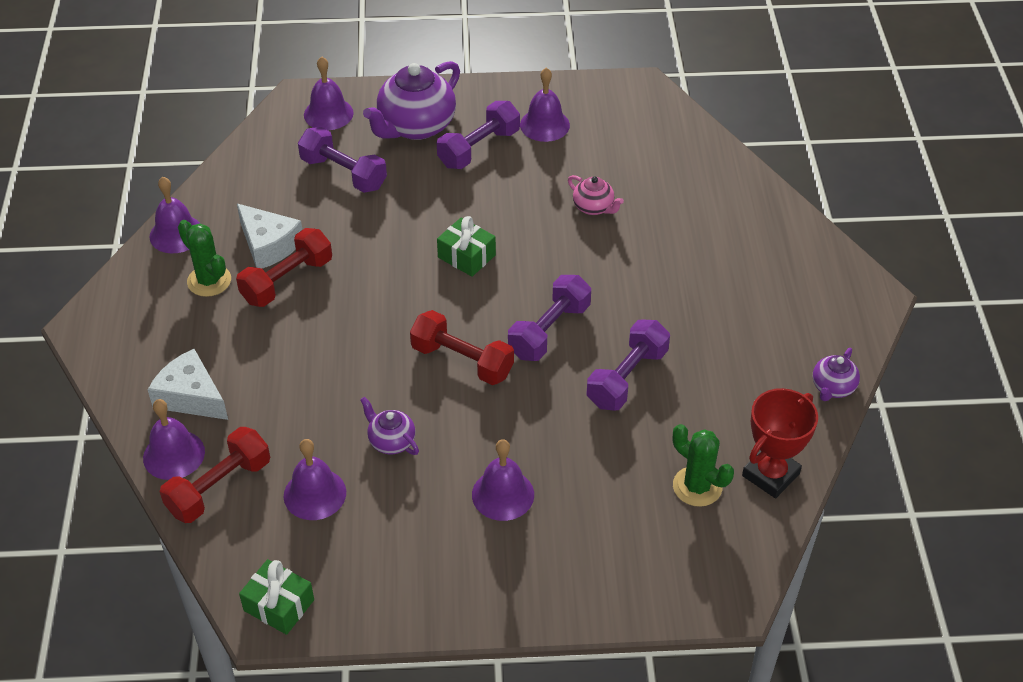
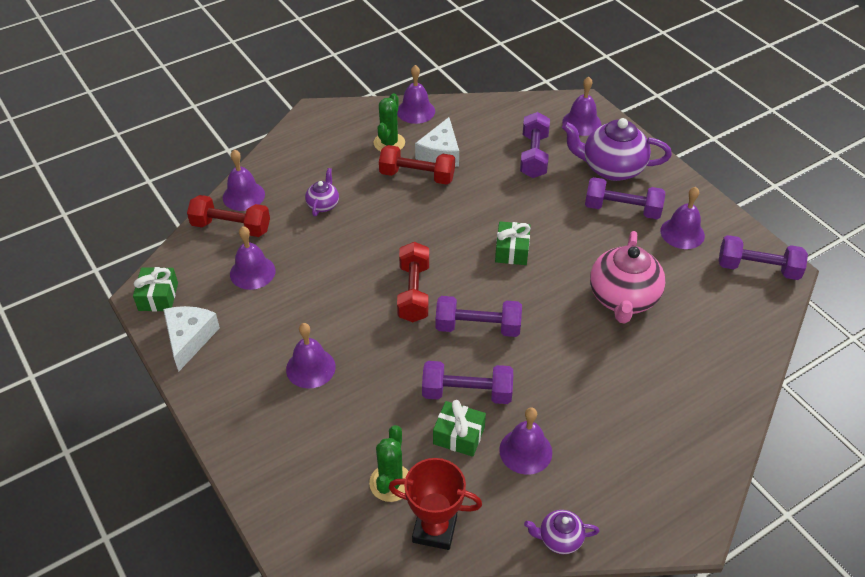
camera: 60 degrees right, 0 degrees up
(191, 396) = (292, 181): white cheese -> white cheese (189, 339)
(391, 441) = (318, 288): purple teapot -> purple teapot (323, 205)
(594, 207) = (623, 298): pink teapot -> pink teapot, size x2.00
(627, 101) = (758, 269): none -> purple dumbbell
(674, 408) = (459, 435): none -> green gift
(724, 366) = (525, 451): none -> purple bell

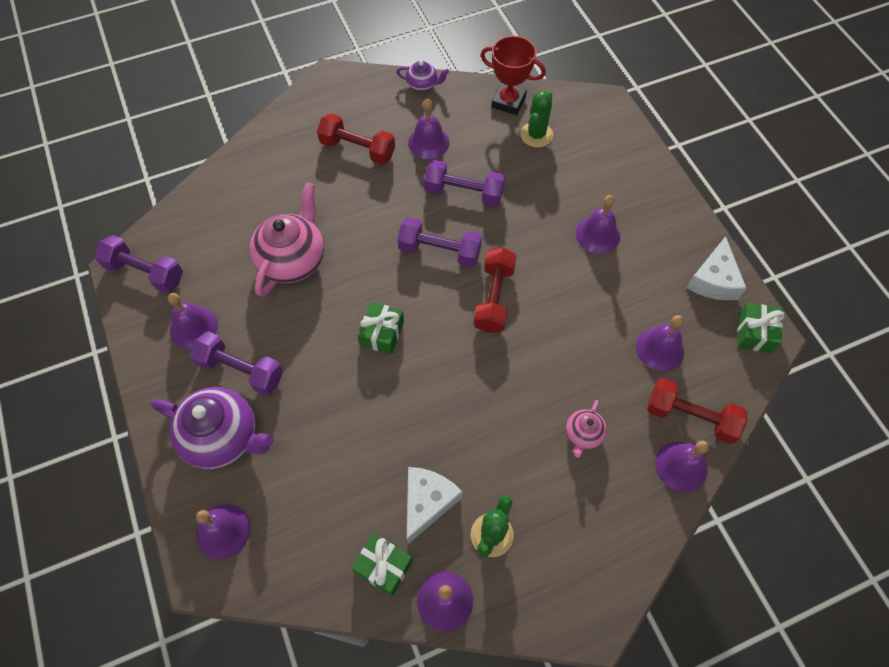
camera: 170 degrees left, 15 degrees up
(323, 205) = (583, 435): purple teapot -> pink teapot
(417, 176) = (464, 465): red dumbbell -> red dumbbell (358, 149)
(459, 435) = (478, 160): green gift -> green gift (383, 566)
(533, 156) = (309, 476): purple dumbbell -> none

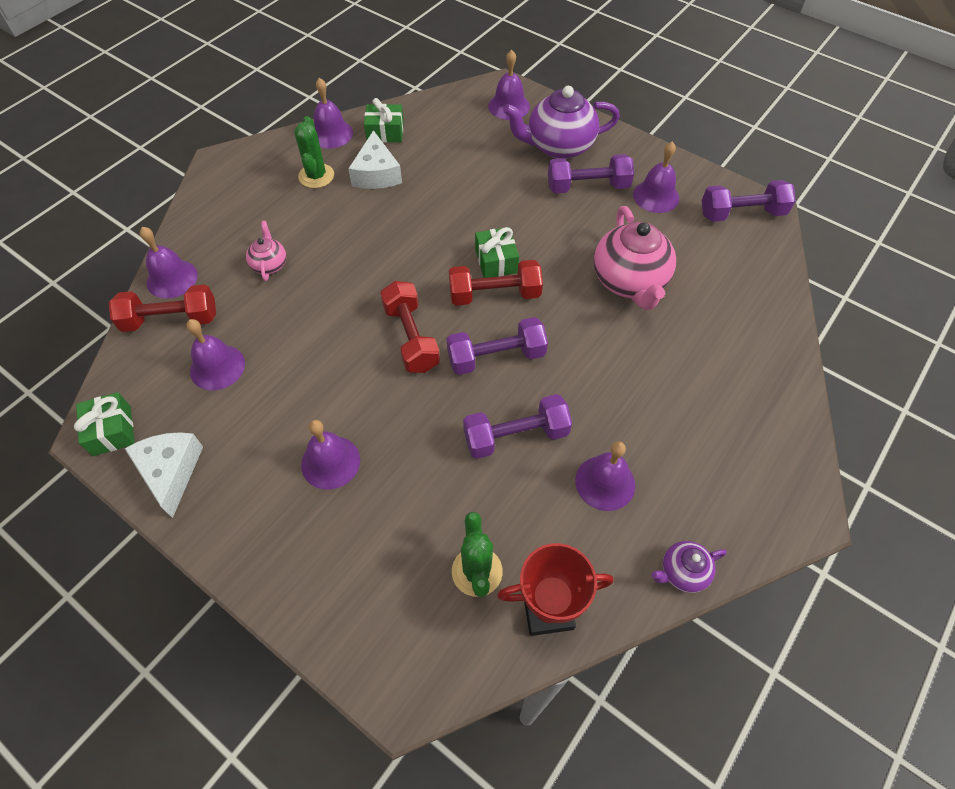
camera: 150 degrees right, 5 degrees down
(358, 149) = (677, 428): red dumbbell -> red dumbbell (494, 295)

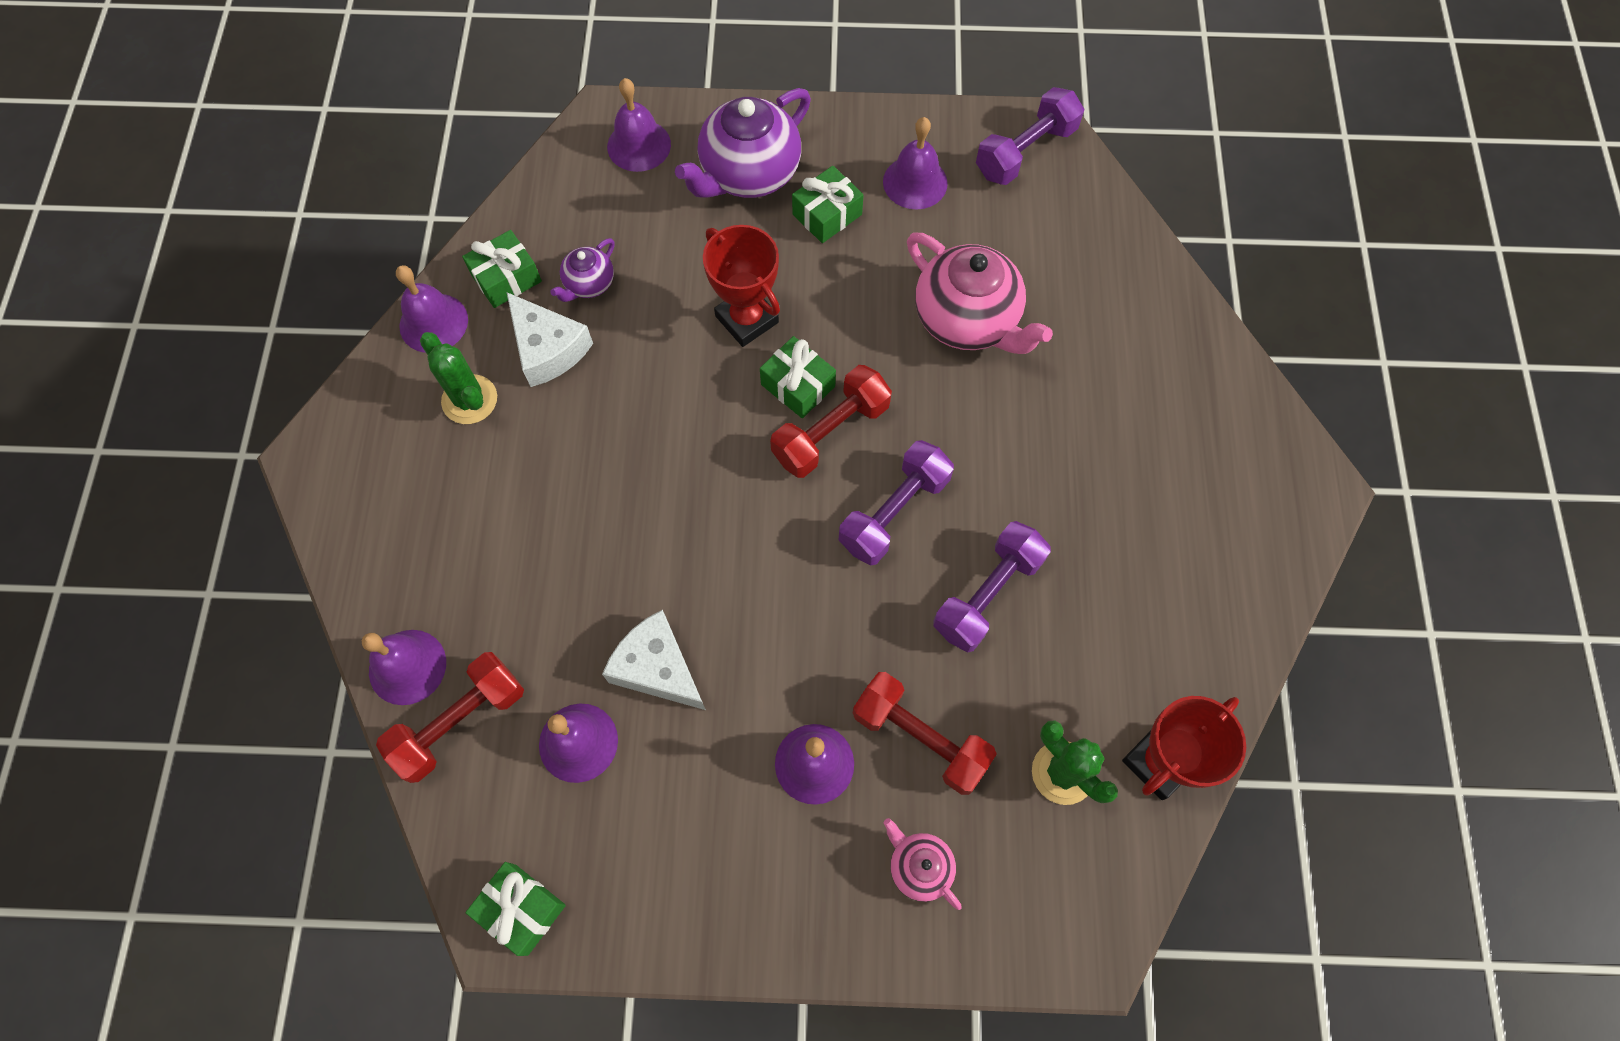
camera: 35 degrees left, 10 degrees up
(171, 472) = (641, 905): white cheese -> white cheese (657, 668)
(269, 264) = (521, 565): pink teapot -> pink teapot (919, 867)
(411, 338) = (779, 550): red dumbbell -> red dumbbell (920, 738)
(496, 214) = (747, 319): none -> red trophy
(587, 187) = (827, 214): purple dumbbell -> green gift
(605, 482) = (1114, 585): purple bell -> none
(682, 572) = (1252, 631): purple teapot -> purple teapot (589, 284)

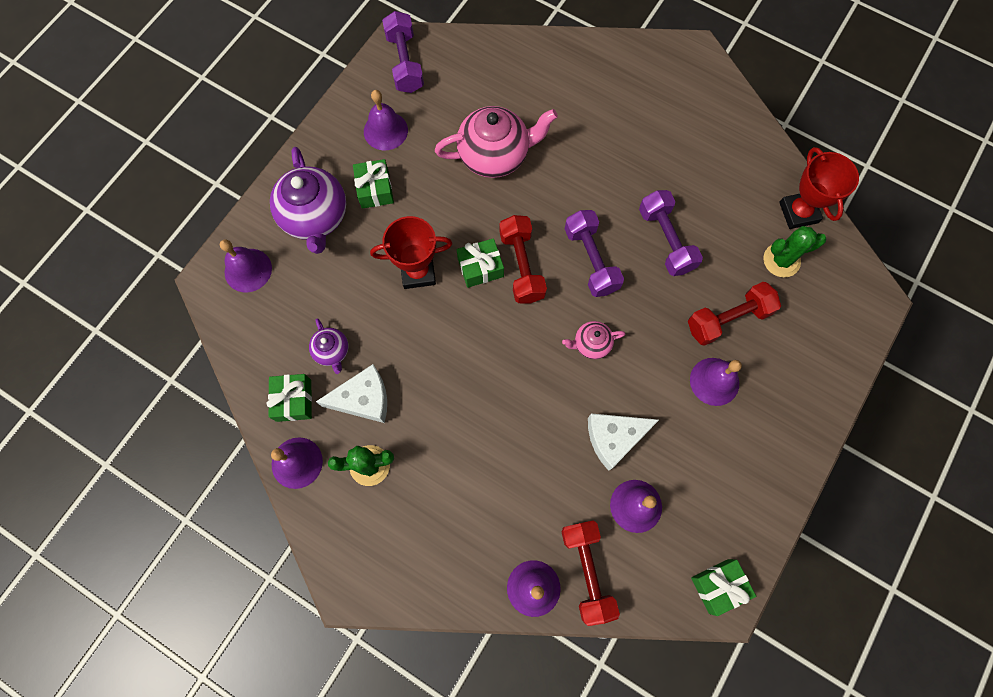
camera: 60 degrees left, 5 degrees up
(919, 867) = (796, 358): pink teapot -> pink teapot (591, 344)

